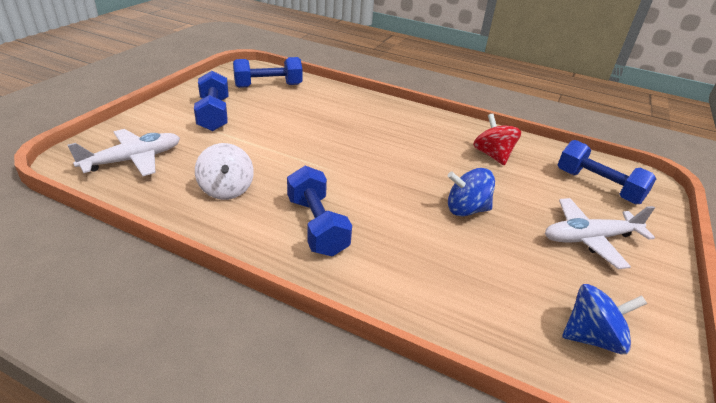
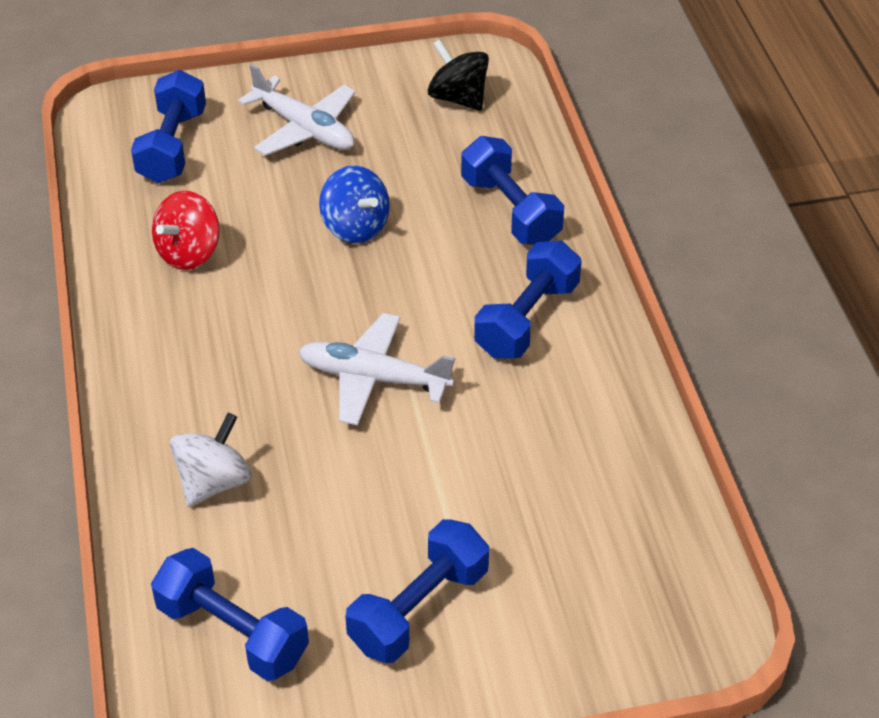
camera: 125 degrees left, 10 degrees up
(133, 160) = (626, 577): white plane -> white plane (373, 378)
(226, 189) = (563, 435): white spinning top -> white spinning top (214, 482)
(421, 279) = (510, 211): none -> blue dumbbell
(592, 337) = (458, 98): blue spinning top -> black spinning top

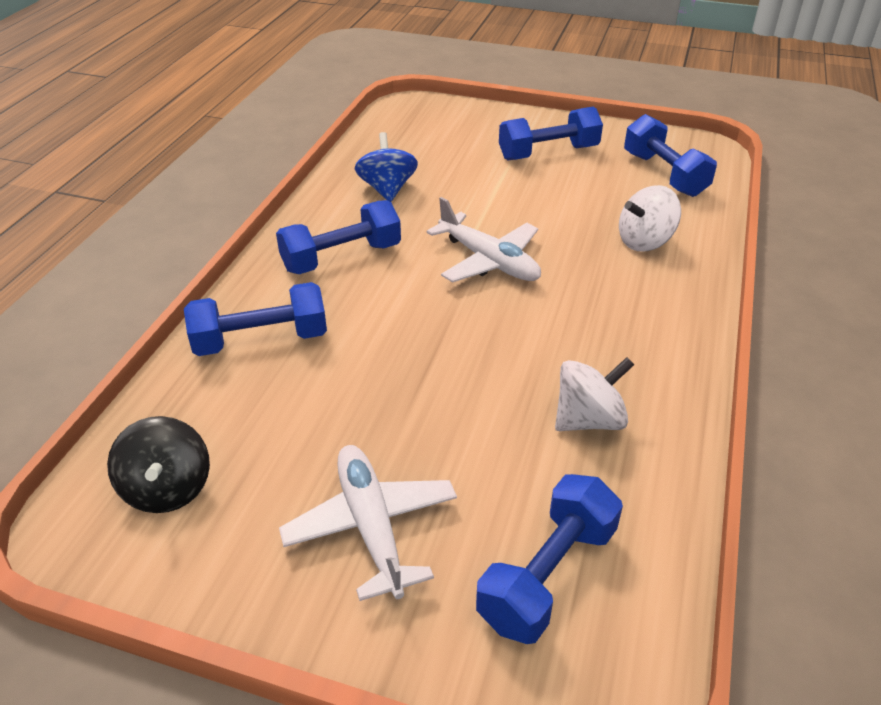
camera: 150 degrees left, 5 degrees down
(189, 253) = (589, 420): red spinning top -> white spinning top
(355, 227) = (409, 381): blue spinning top -> blue spinning top (387, 189)
(510, 211) = (261, 340): blue dumbbell -> blue dumbbell turned 75 degrees clockwise

